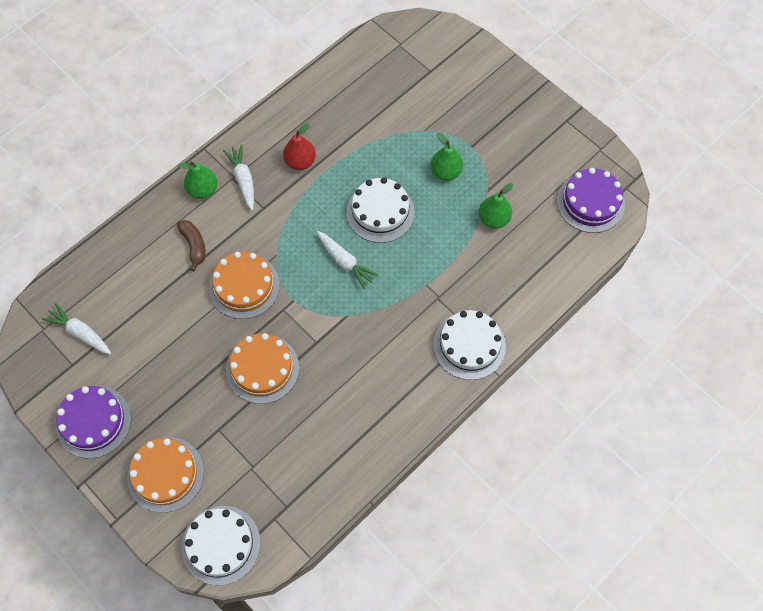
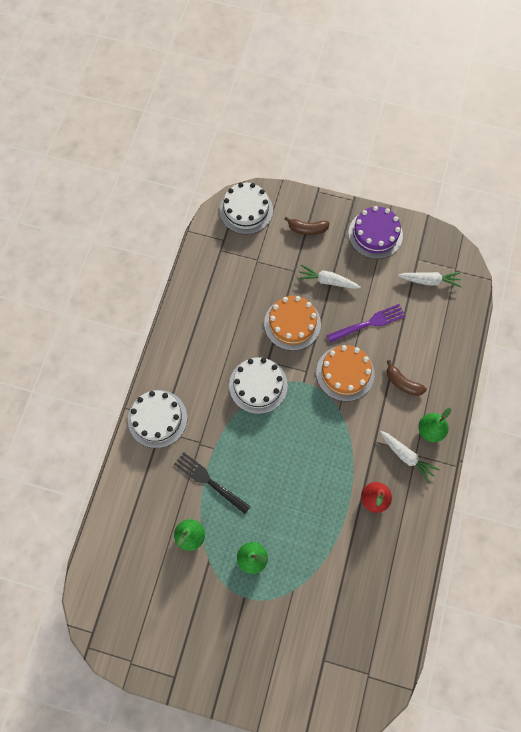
camera: 150 degrees right, 5 degrees up
(165, 474) = (307, 229): orange cake -> brown banana
(181, 323) = (368, 323): none -> purple fork
(345, 262) = (285, 432): white carrot -> white carrot (327, 281)
(380, 212) = (283, 490): white cake -> white cake (258, 385)
(448, 256) = (210, 482): none -> black fork
(590, 202) = (117, 599): purple cake -> none

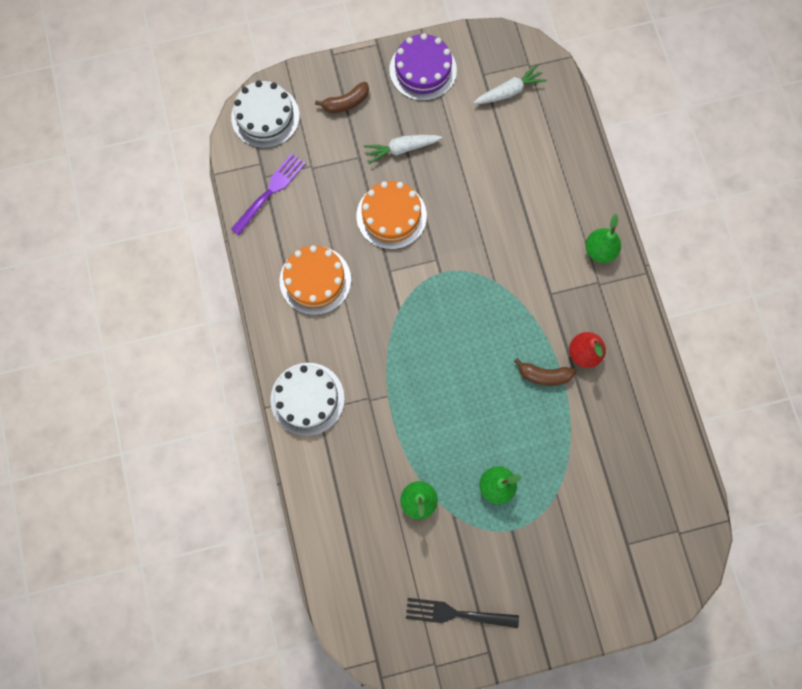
camera: 30 degrees left, 5 degrees up
(210, 482) = (405, 433): black fork -> black fork (457, 614)
(258, 385) = (394, 302): white cake -> none
(345, 373) = (478, 238): orange cake -> orange cake (315, 280)
(368, 323) = (472, 172): purple fork -> purple fork (270, 192)
(402, 383) = (544, 216): brown banana -> brown banana (544, 375)
(406, 456) = (591, 291): white carrot -> none

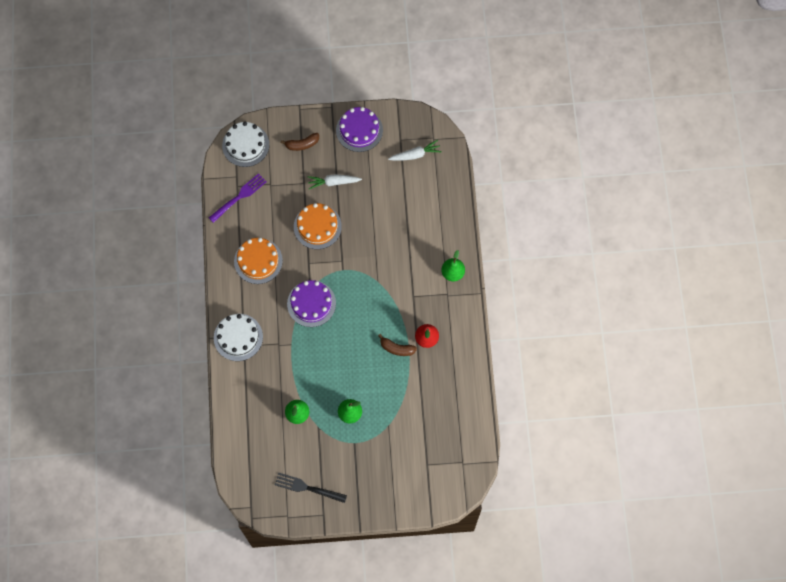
camera: 10 degrees right, 5 degrees down
(405, 330) = (311, 303): none -> purple cake

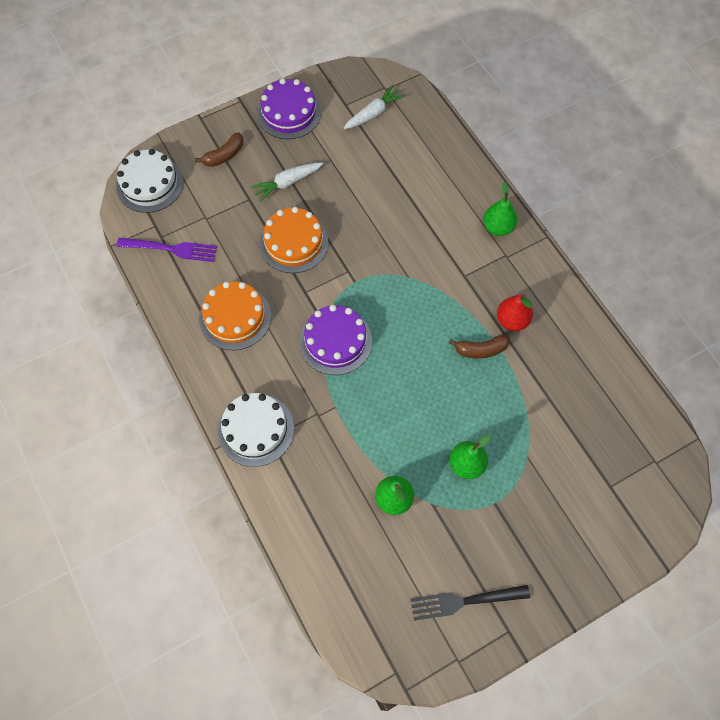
camera: 25 degrees left, 5 degrees down
(239, 197) = (170, 249): purple fork -> purple fork turned 75 degrees clockwise

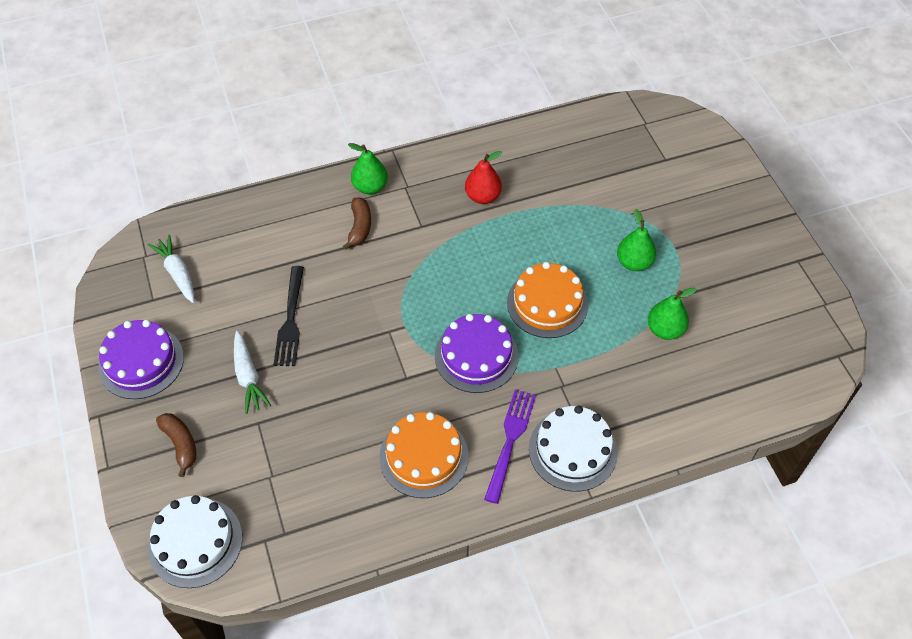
camera: 80 degrees left, 10 degrees down
(170, 249) = (307, 523): purple fork -> purple fork (510, 441)
(293, 243) = (336, 381): orange cake -> orange cake (547, 303)
(465, 601) = (769, 288): black fork -> black fork (290, 319)
(481, 350) = (511, 228): brown banana -> brown banana (360, 227)

